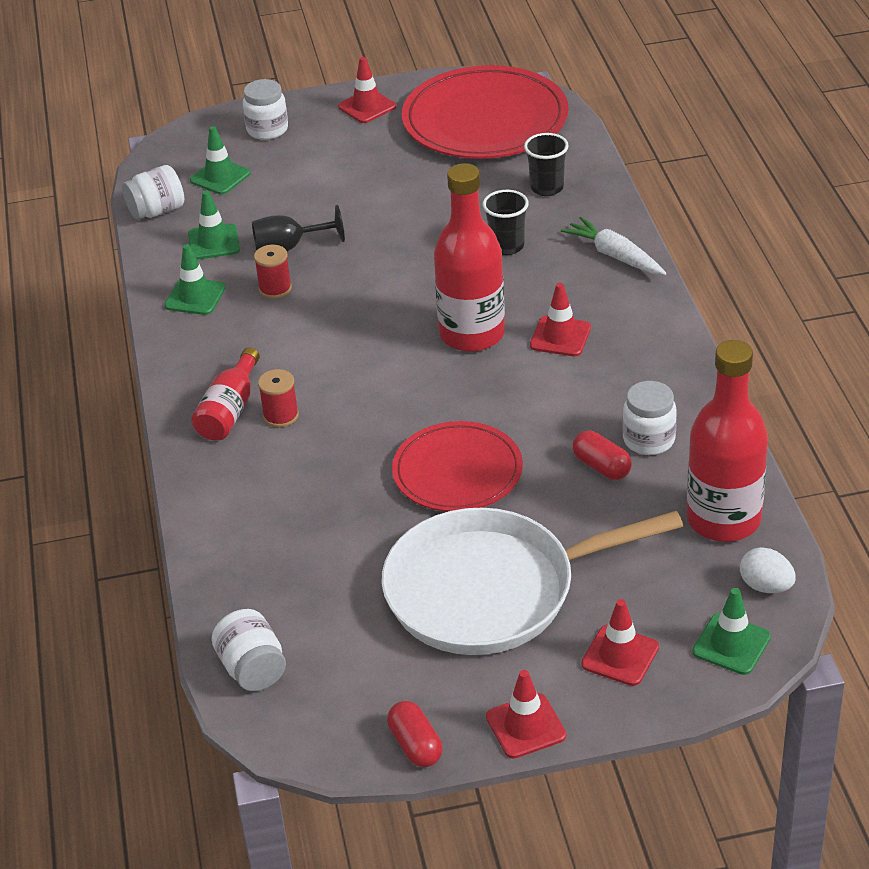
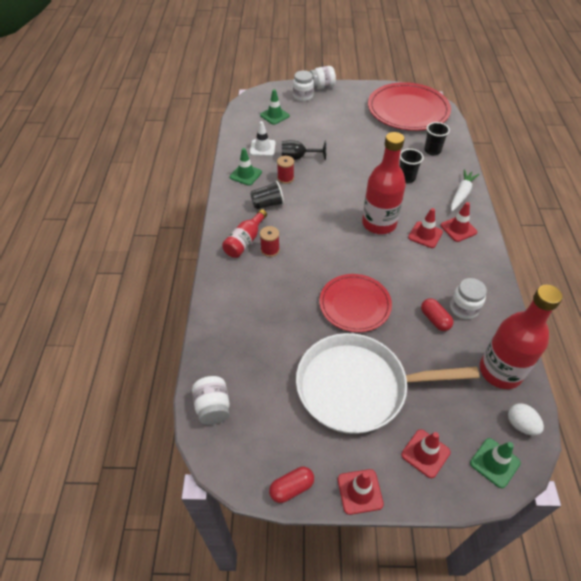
camera: 10 degrees right, 10 degrees up
(157, 211) = (240, 127): white jar -> white jar (321, 87)
(214, 242) = (262, 148): green traffic cone -> white traffic cone
(253, 340) = (267, 204): none -> black cup
(367, 107) = (352, 93): red traffic cone -> red traffic cone (458, 229)
(415, 745) = (291, 488): red capsule -> red capsule turned 75 degrees clockwise
(615, 256) = (461, 194): white carrot -> white carrot turned 60 degrees clockwise

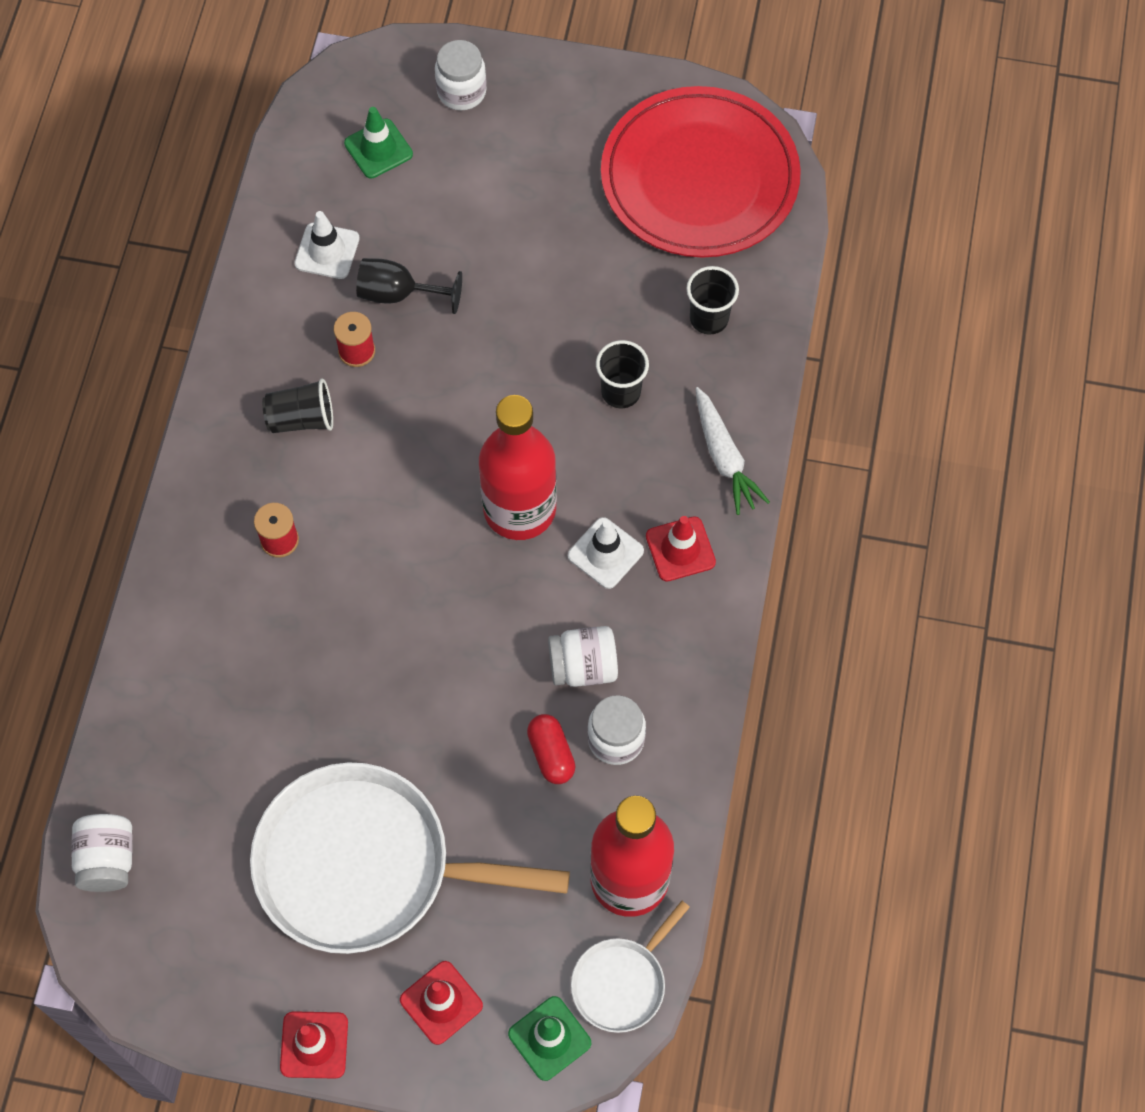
camera: 10 degrees right, 15 degrees up
(245, 175) = (272, 327): green traffic cone -> none
(245, 241) = (234, 510): red bottle -> none
(291, 488) = (207, 1020): red capsule -> none
(321, 87) = (516, 64): white jar -> white jar (583, 666)
(354, 304) = (410, 696): red plate -> none
(425, 235) = (605, 553): red traffic cone -> white traffic cone
(461, 194) = (724, 457): white carrot -> white carrot turned 120 degrees clockwise
(520, 425) = (621, 983): white egg -> white pan

